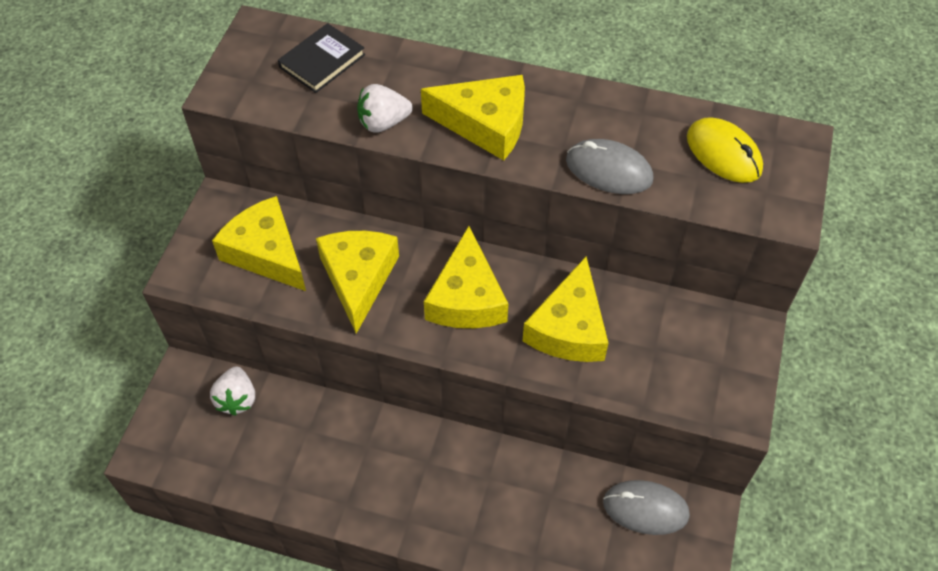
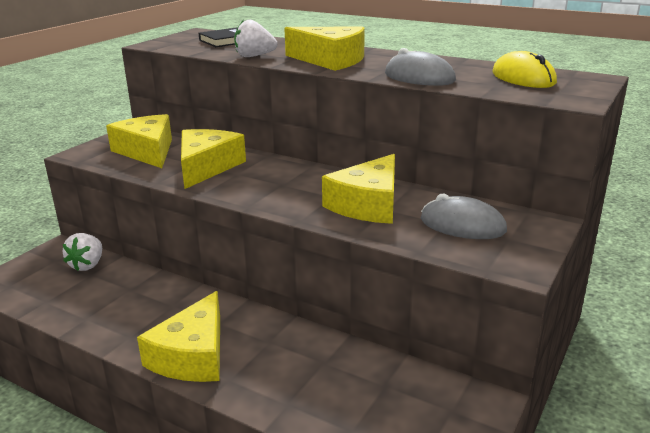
camera: 15 degrees right, 30 degrees down
(466, 297) = (287, 182): yellow cheese -> yellow cheese (193, 355)
(645, 509) = (419, 387): grey mouse -> grey mouse (462, 225)

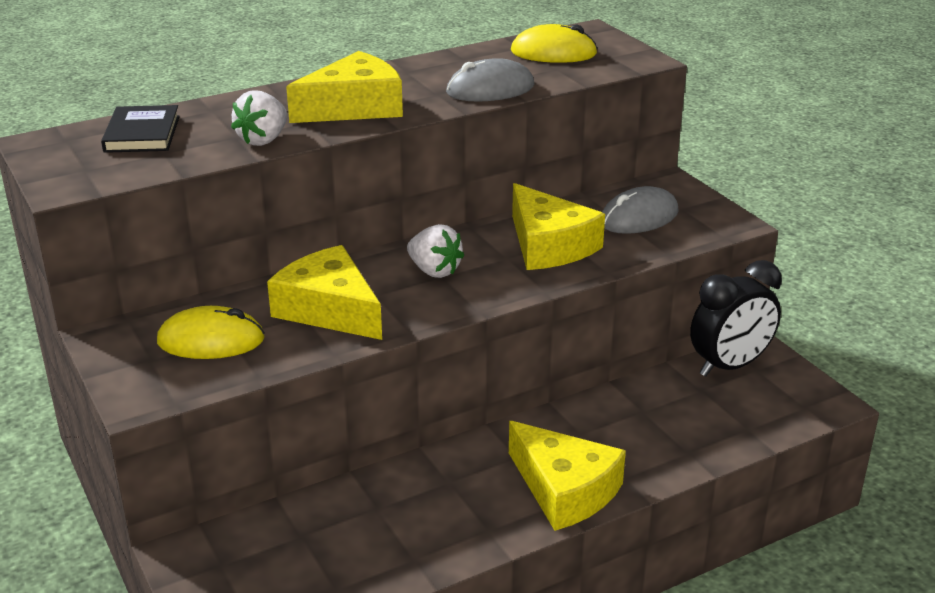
camera: 60 degrees left, 5 degrees up
(87, 265) = (271, 533): white strawberry -> white strawberry (434, 271)
(147, 151) = (211, 340): yellow cheese -> yellow mouse
(438, 391) = (729, 366): none -> black clock

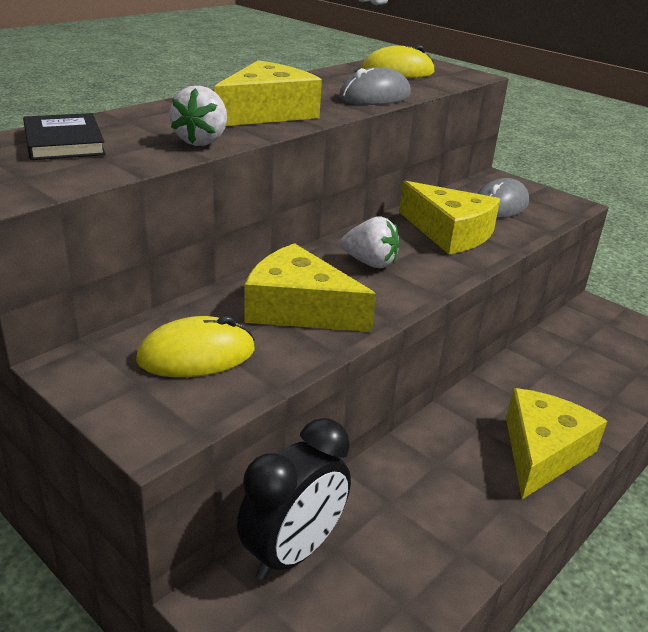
camera: 20 degrees left, 0 degrees up
(564, 490) = (542, 452): yellow cheese -> yellow cheese turned 90 degrees counterclockwise
(729, 366) = (586, 322): black clock -> black clock (293, 552)

